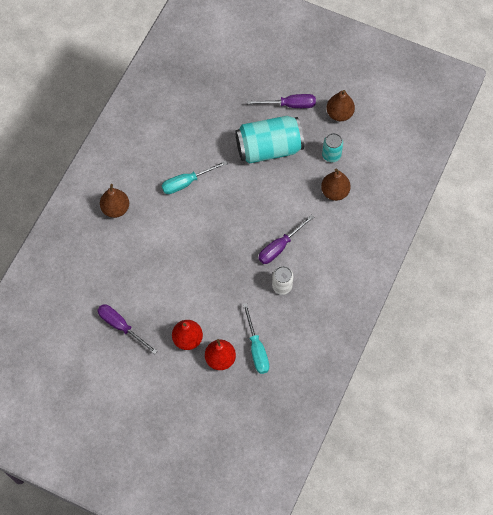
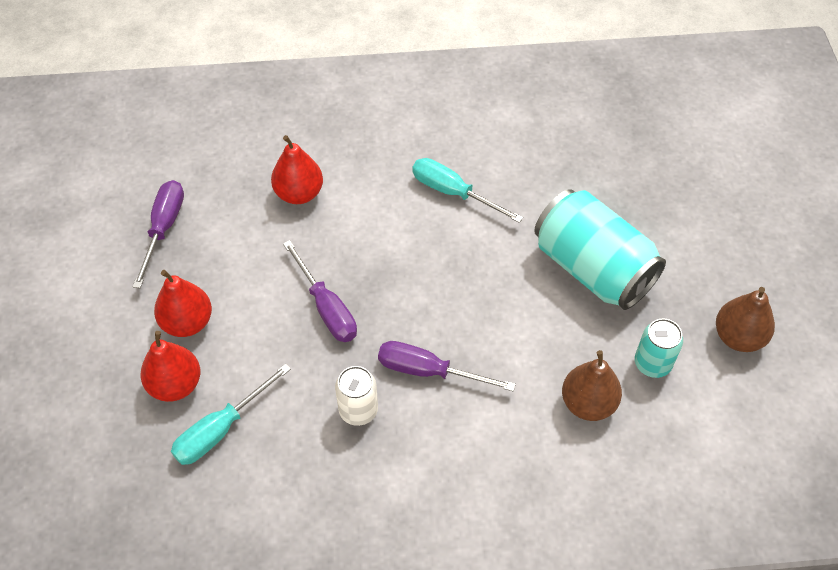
camera: 60 degrees right, 10 degrees down
(115, 209) = (350, 132): brown pear -> none
(140, 252) = (299, 193): none -> red pear
(290, 105) = (693, 259): purple screwdriver -> purple screwdriver (326, 308)

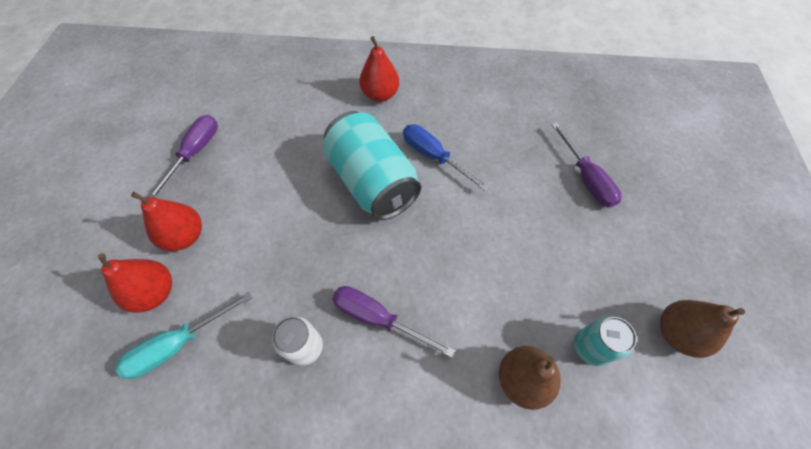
camera: 10 degrees right, 5 degrees up
(299, 193) = (309, 140): red pear -> red pear (380, 95)
(326, 308) = (304, 242): purple screwdriver -> purple screwdriver (586, 178)
(453, 193) = (433, 157): turquoise screwdriver -> blue screwdriver
(592, 269) = (543, 242): turquoise can -> turquoise can (372, 182)

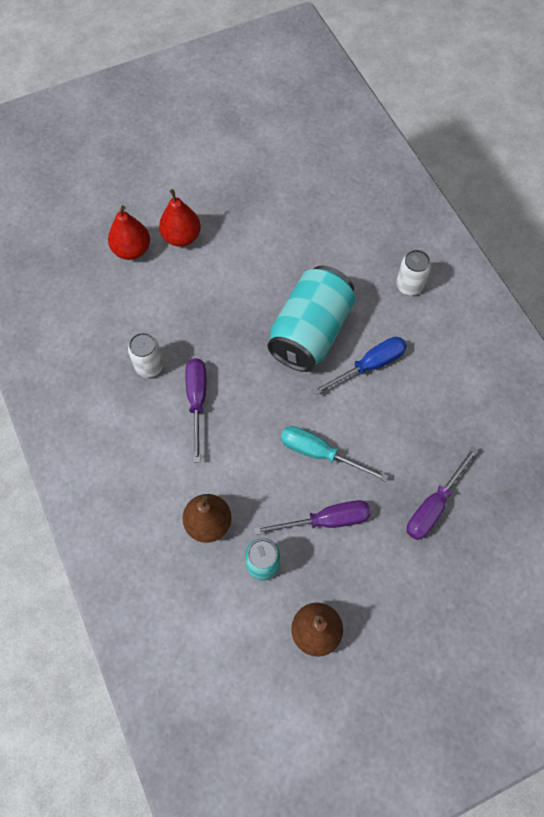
camera: 60 degrees right, 5 degrees up
(178, 344) = (108, 289): turquoise screwdriver -> turquoise screwdriver (320, 453)
(195, 153) = (252, 192): purple screwdriver -> purple screwdriver (326, 520)
(380, 95) = (409, 286): red pear -> white can
(433, 157) = (369, 366): blue screwdriver -> blue screwdriver turned 45 degrees clockwise

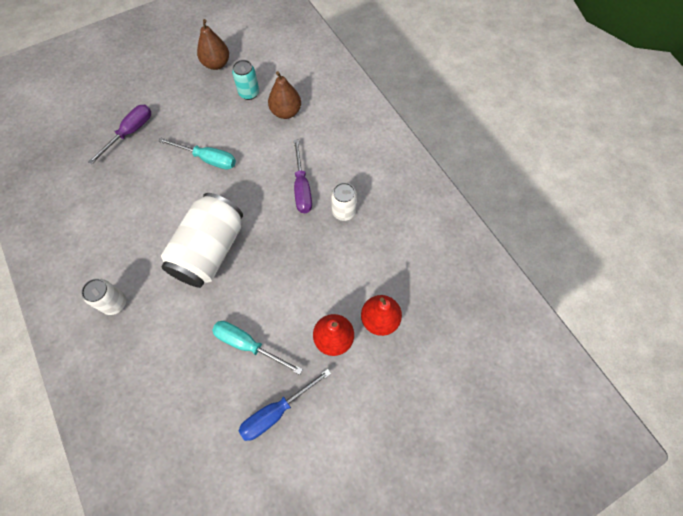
camera: 175 degrees right, 0 degrees up
(267, 238) = (248, 345): none -> turquoise screwdriver
(310, 332) = (210, 251): turquoise can -> white can
(326, 520) = (206, 119): purple screwdriver -> none
(369, 366) = (162, 226): blue screwdriver -> blue screwdriver (276, 411)

